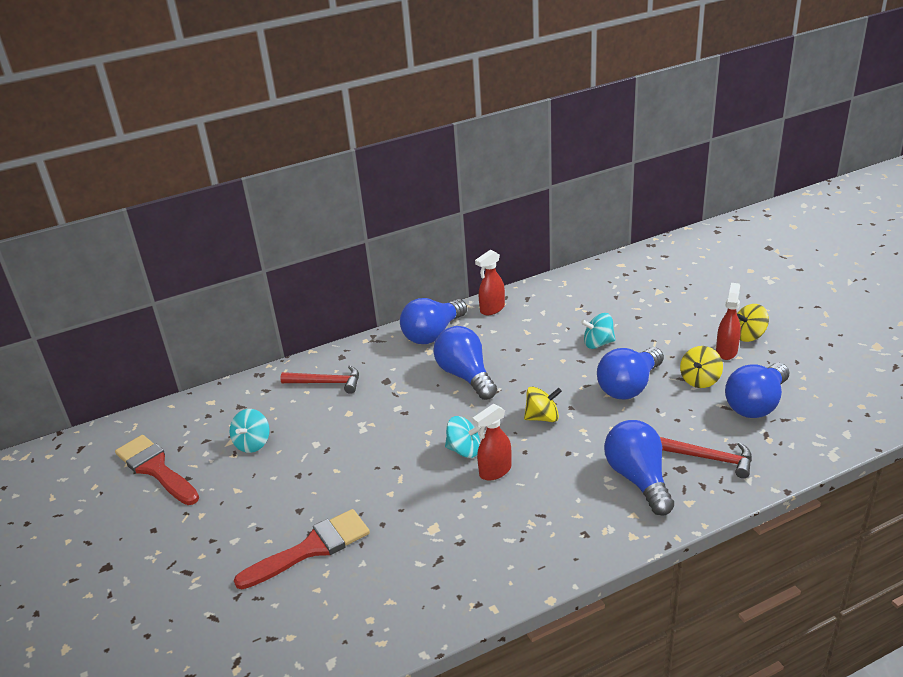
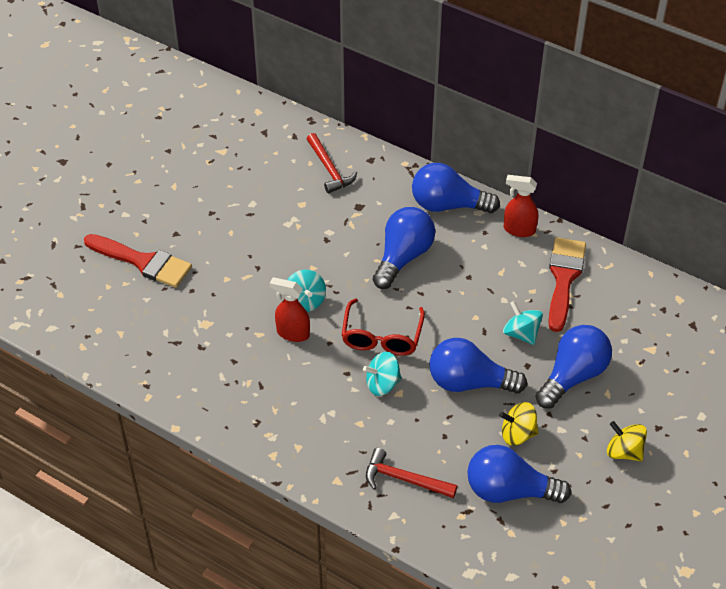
camera: 55 degrees right, 15 degrees up
(156, 469) = (166, 127): red brush -> red brush (564, 279)
(253, 443) = (228, 165): turquoise spinning top -> turquoise spinning top (382, 384)
(542, 417) = (382, 336): yellow spinning top -> red glasses
(638, 479) = (344, 435): blue light bulb -> blue light bulb (573, 376)
(711, 459) = (404, 479): red hammer -> red hammer turned 120 degrees clockwise
(726, 351) = (582, 441): red spray bottle -> none

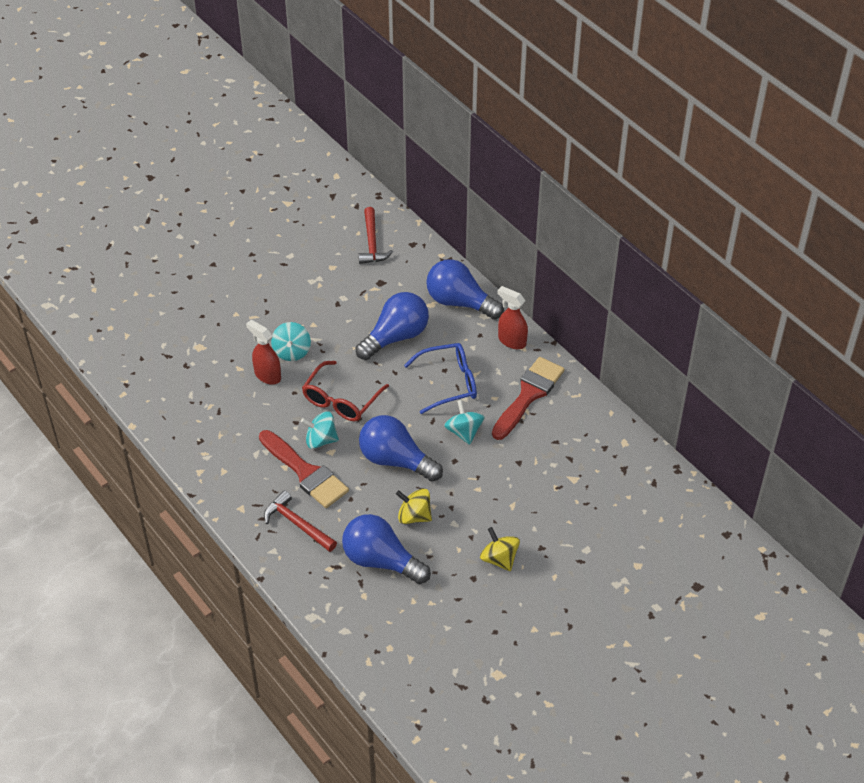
camera: 20 degrees right, 0 degrees up
(142, 262) = (173, 280): red brush -> red brush (305, 472)
(479, 288) = (448, 383): none -> blue glasses
(573, 376) = (489, 481): blue light bulb -> none

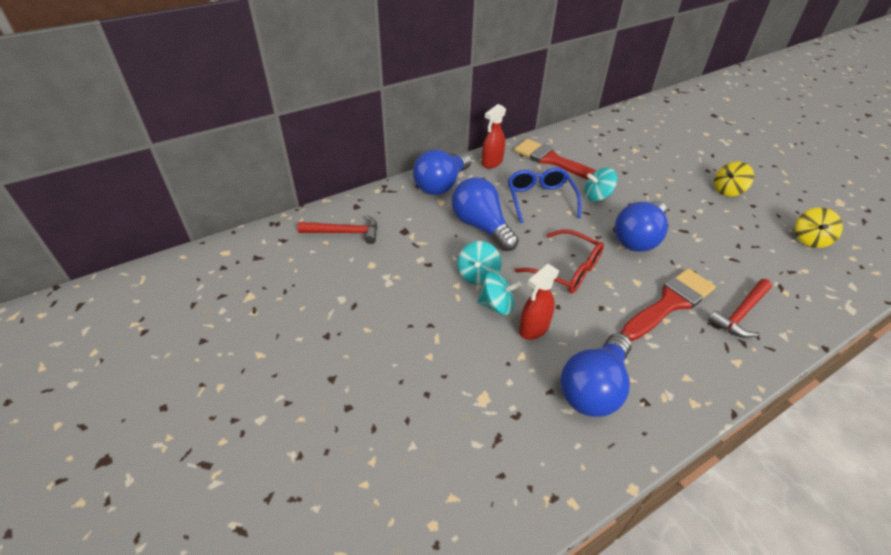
camera: 85 degrees left, 5 degrees down
(321, 440) = (623, 288): turquoise spinning top -> turquoise spinning top (478, 275)
(381, 561) = (760, 256): blue light bulb -> blue light bulb (594, 388)
(414, 516) = (700, 232): yellow spinning top -> yellow spinning top (810, 239)

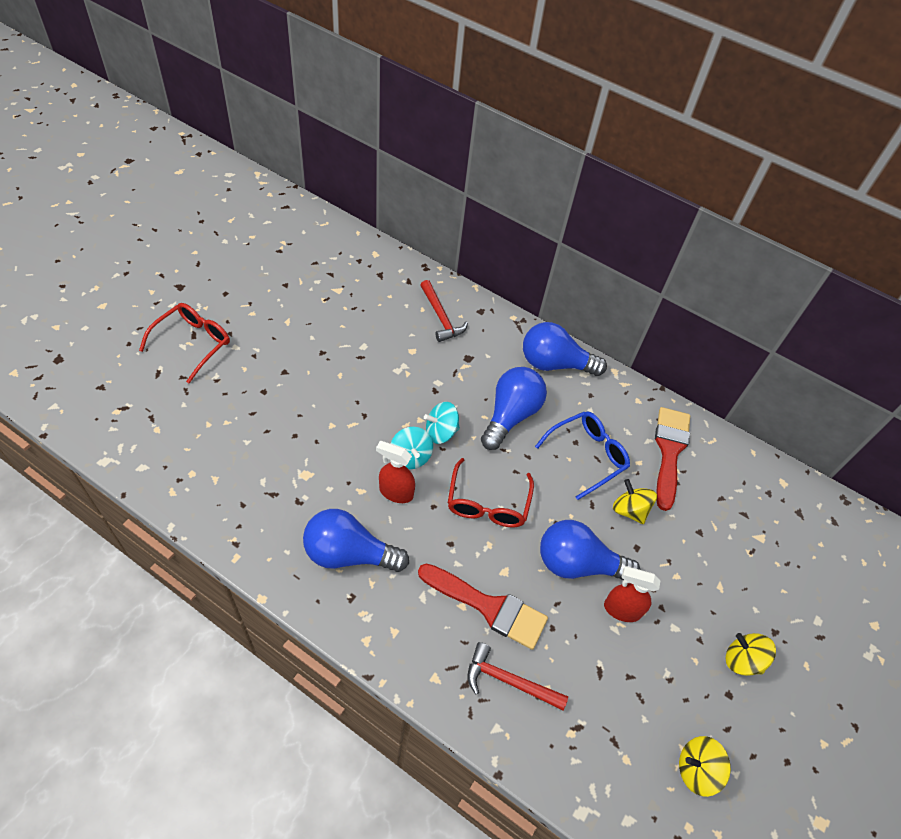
camera: 60 degrees right, 10 degrees up
(220, 469) = (192, 344): none -> red glasses
(492, 163) = (623, 395): red spray bottle -> red spray bottle (621, 609)
(597, 196) = (629, 510): turquoise spinning top -> yellow spinning top

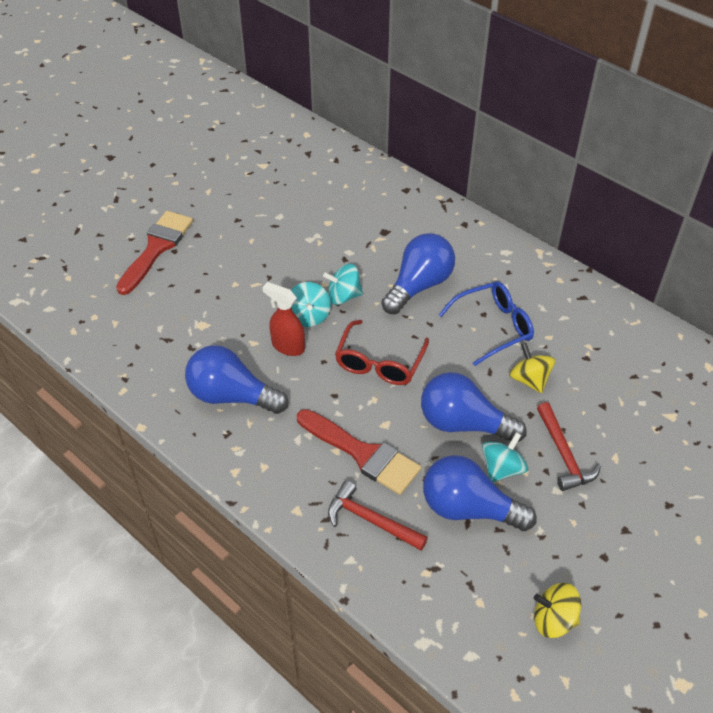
camera: 15 degrees right, 5 degrees down
(192, 344) = (114, 206): red glasses -> none
(440, 317) = (363, 194): red hammer -> red hammer (563, 454)
(555, 364) = (475, 241): blue light bulb -> blue light bulb (469, 508)
(621, 609) = (502, 469): red spray bottle -> turquoise spinning top
(669, 451) = (584, 329): red brush -> red brush (156, 248)
(742, 660) = (625, 527): yellow spinning top -> none

